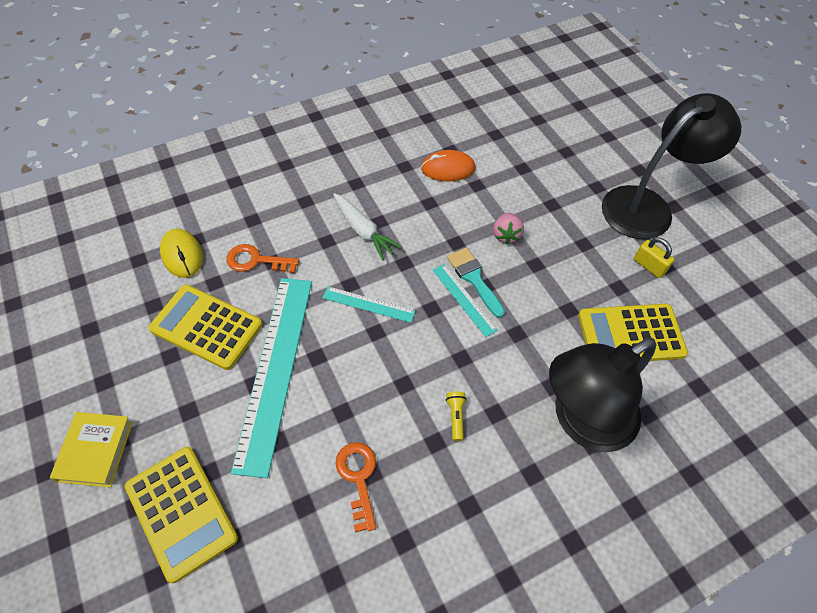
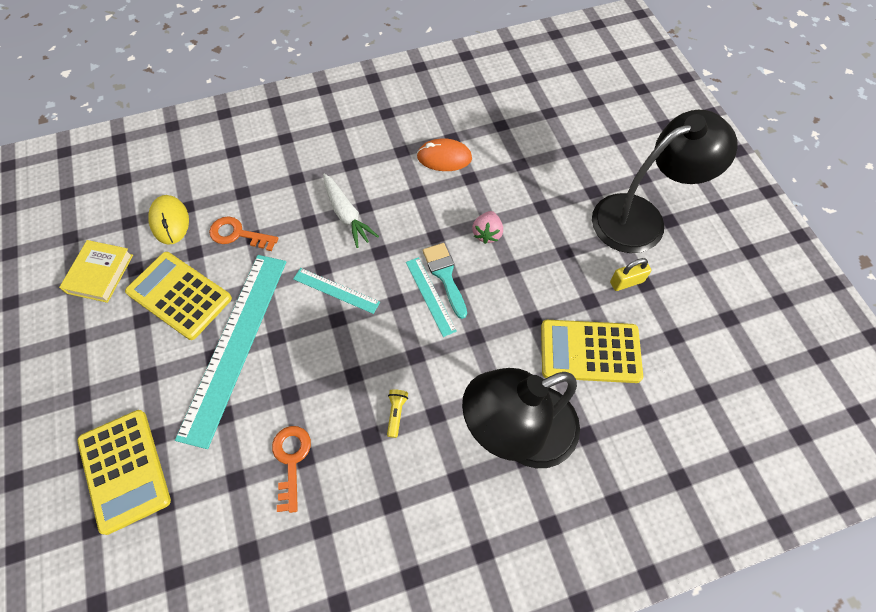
camera: 10 degrees right, 5 degrees up
(96, 451) = (59, 402): yellow book -> yellow book (100, 274)
(649, 266) = (626, 282): yellow padlock -> yellow padlock turned 75 degrees counterclockwise

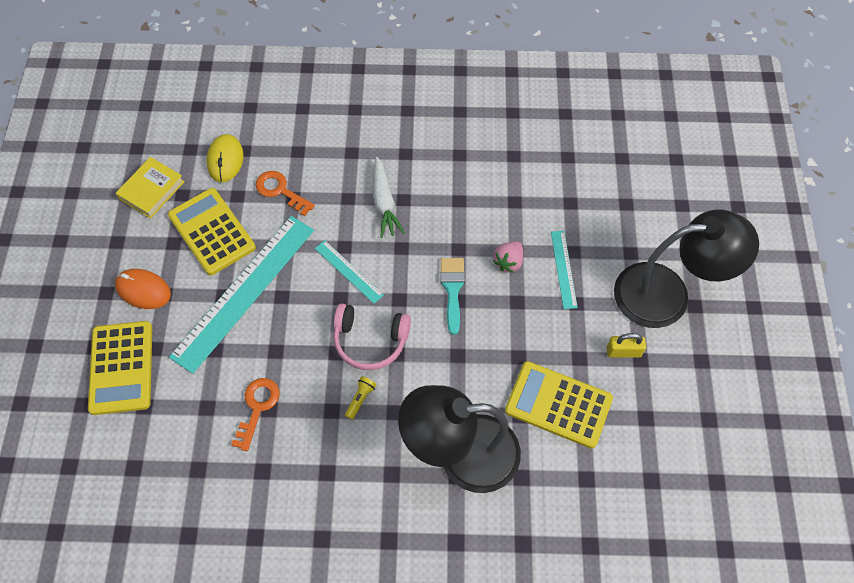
camera: 20 degrees right, 0 degrees up
(383, 351) = (370, 341): none -> pink headphones
(430, 296) = (431, 304): turquoise ruler -> turquoise ruler (563, 269)
(444, 157) = (498, 174): orange mouse -> orange mouse (143, 290)

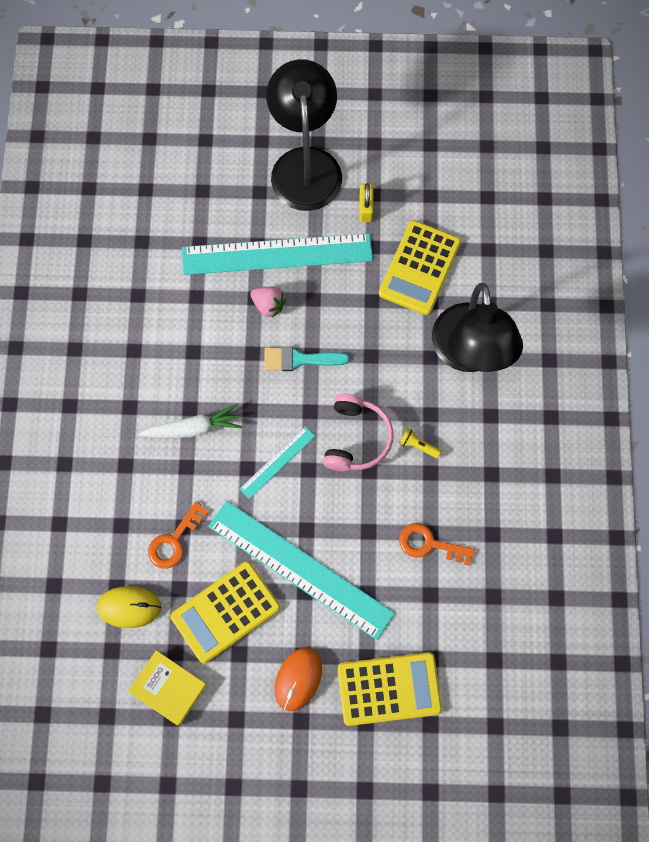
camera: 90 degrees left, 10 degrees up
(563, 269) = (277, 254): turquoise ruler -> turquoise ruler, size x2.16

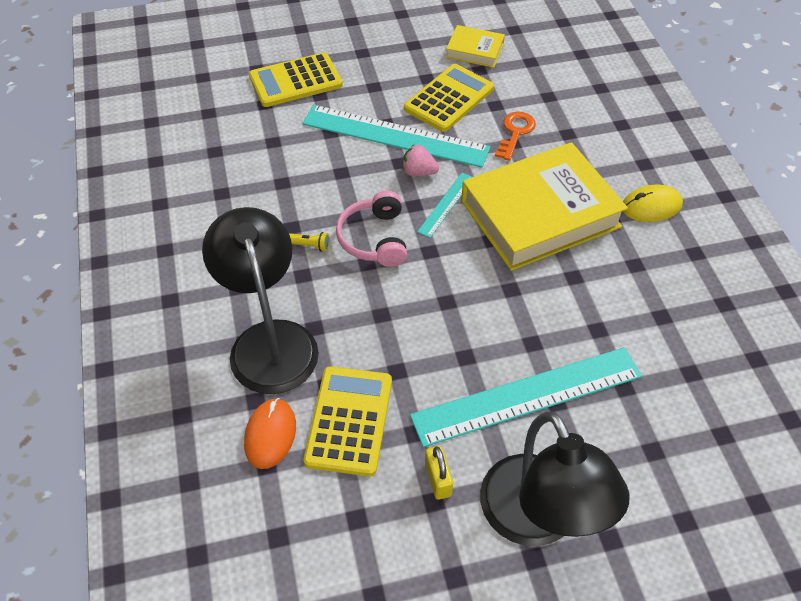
camera: 165 degrees right, 20 degrees down
(129, 607) = (531, 87): yellow mouse -> yellow mouse (651, 206)
(193, 428) = (540, 213): white carrot -> yellow book
(268, 305) = (513, 339): pink strawberry -> pink strawberry (419, 172)
(298, 679) = (373, 73): orange mouse -> orange mouse (270, 435)
(299, 359) = (458, 294): turquoise brush -> none
(429, 544) = (281, 174): orange key -> none

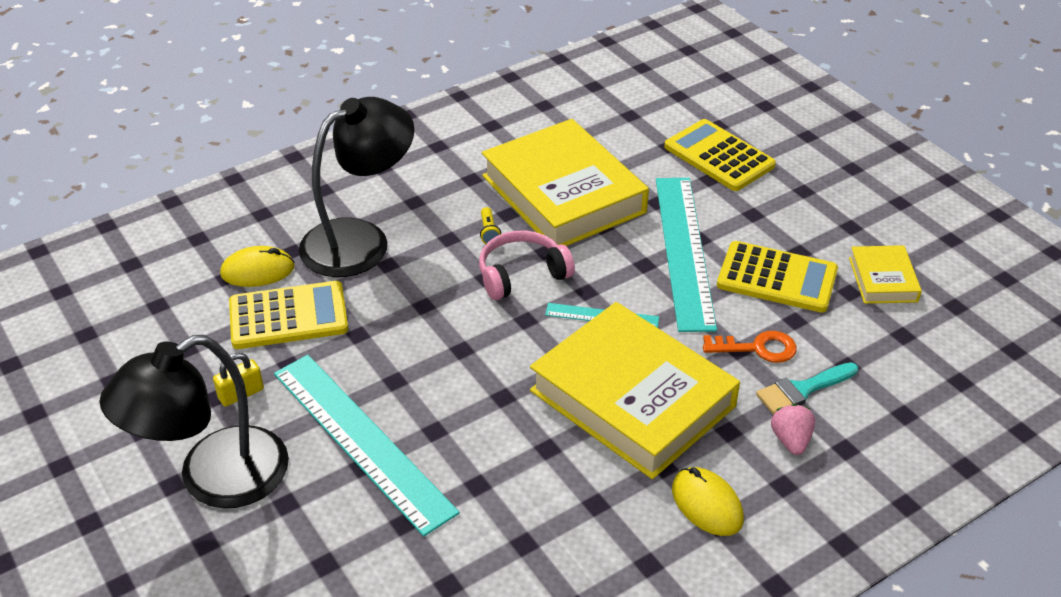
camera: 70 degrees right, 10 degrees down
(270, 435) = (258, 271): orange mouse -> yellow mouse
(287, 184) = (563, 194): none -> yellow book
(419, 172) = (638, 283): pink strawberry -> pink strawberry (791, 440)
(563, 125) = (802, 390): none -> turquoise brush

